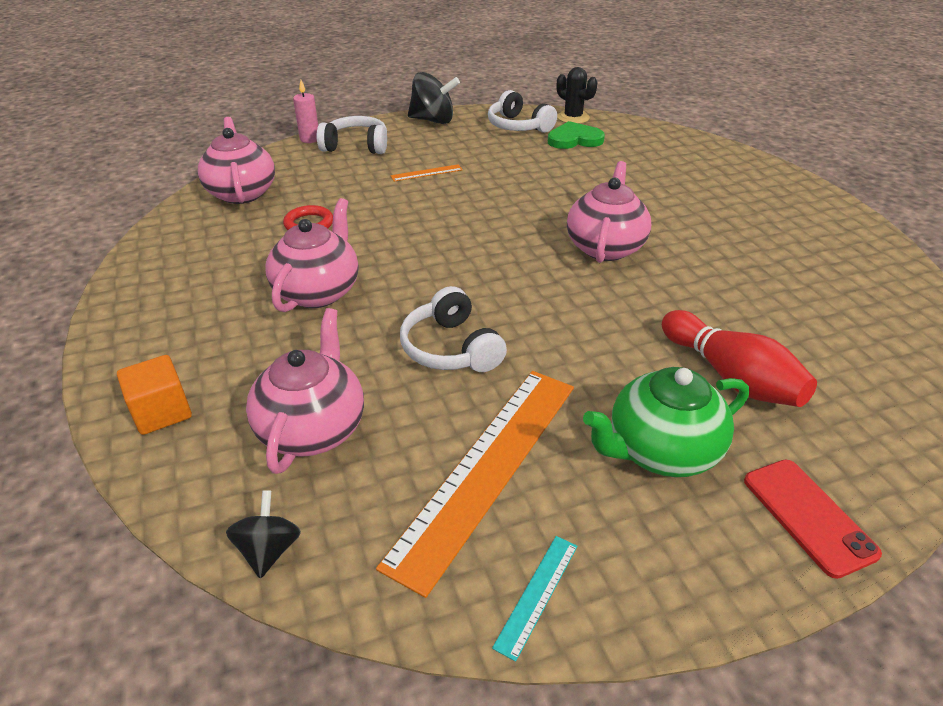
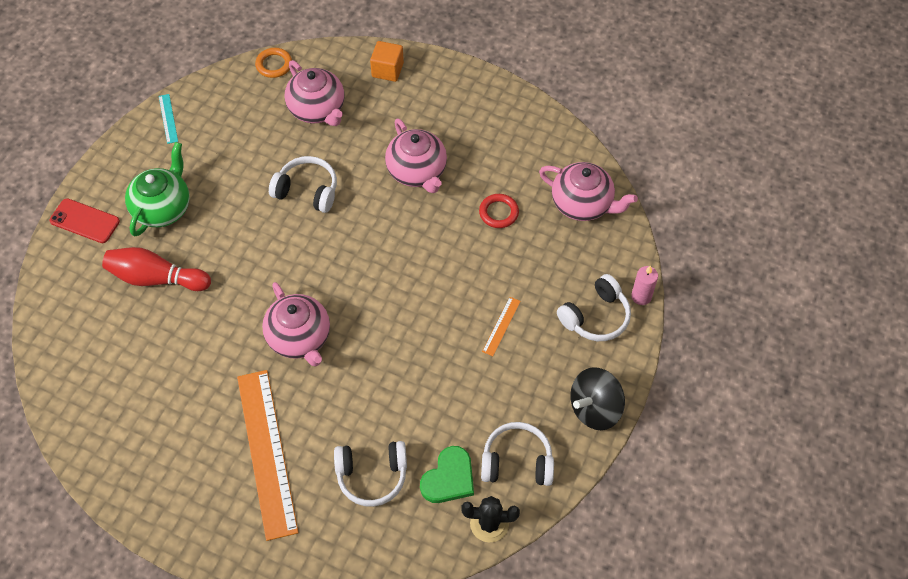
camera: 135 degrees right, 20 degrees up
(269, 550) = (274, 65): black spinning top -> orange ring
(486, 468) = (229, 147): orange ruler -> orange ruler (267, 452)
(630, 162) = (372, 476): none -> white headphones

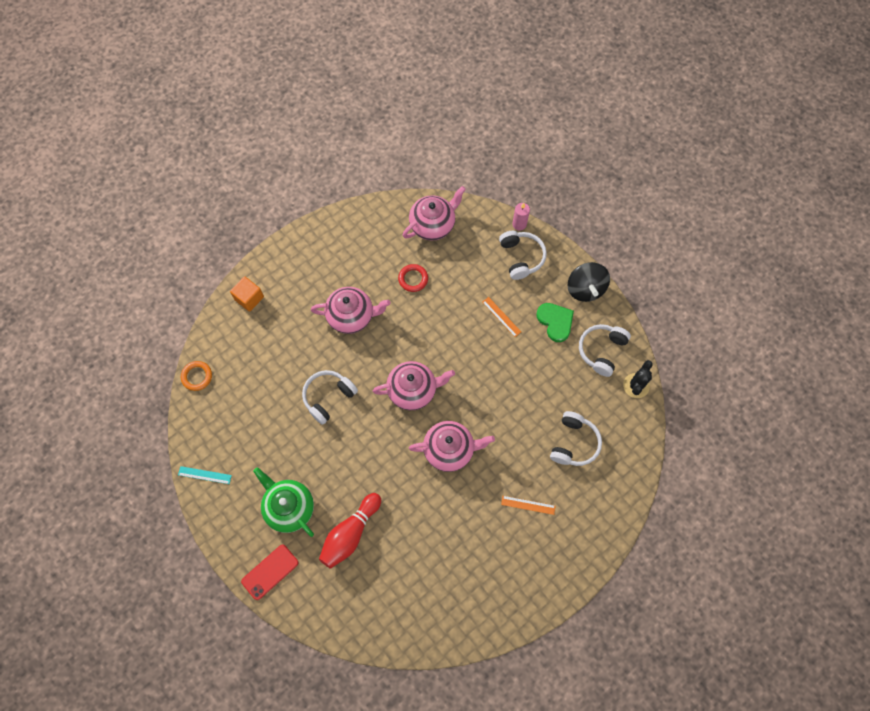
camera: 65 degrees left, 10 degrees up
(267, 452) = (528, 505): orange ruler -> orange ruler, size x0.41
(317, 110) = (258, 361): pink teapot -> pink teapot (413, 390)
(449, 478) = (595, 396): green heart -> green heart (555, 322)

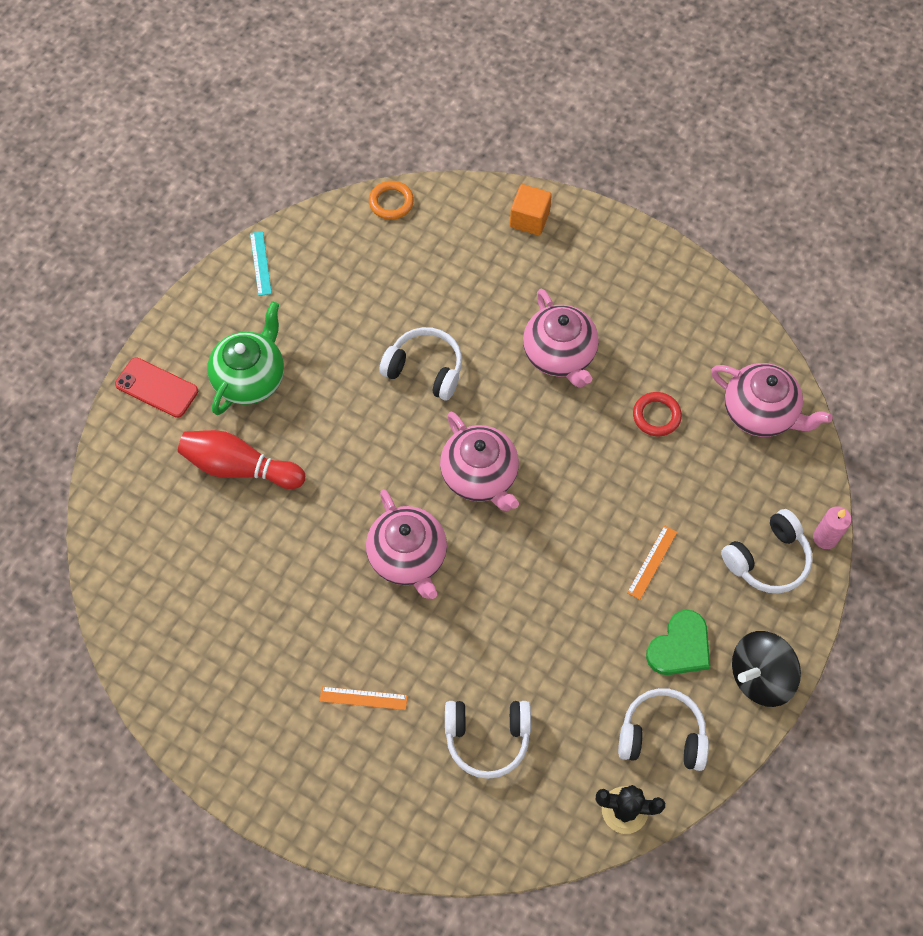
camera: 70 degrees right, 5 degrees down
(528, 505) = (363, 698): orange ruler -> orange ruler turned 75 degrees counterclockwise

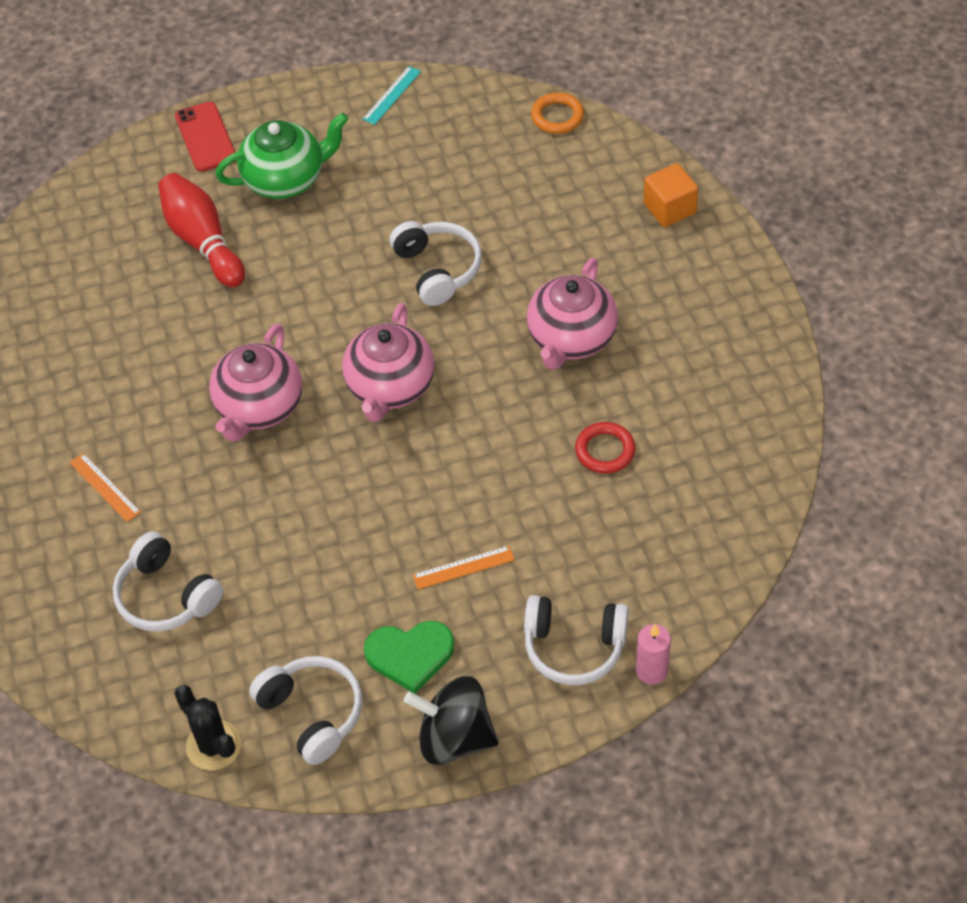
camera: 45 degrees right, 10 degrees down
(760, 413) = (710, 518): pink teapot -> none

